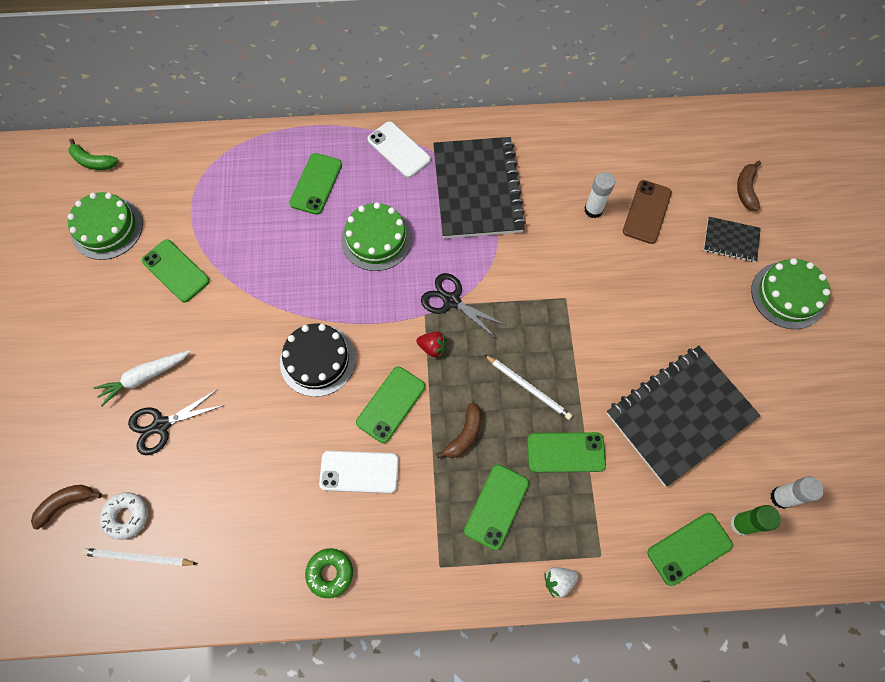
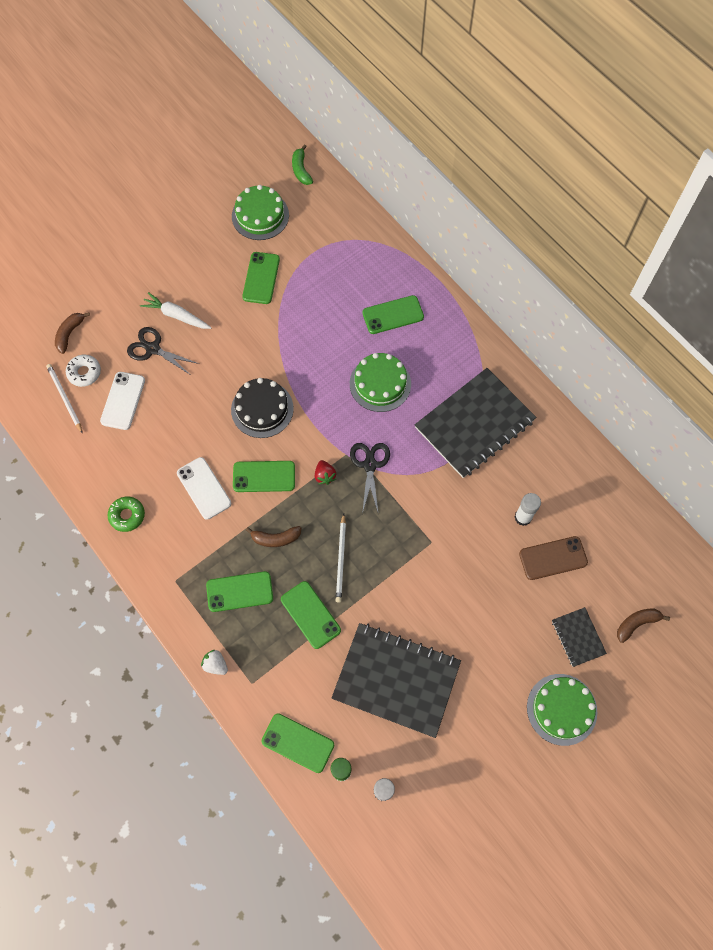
camera: 55 degrees right, 0 degrees up
(66, 503) = (69, 334): brown banana -> brown banana turned 90 degrees counterclockwise
(399, 150) = (465, 349): white phone -> white phone (123, 401)

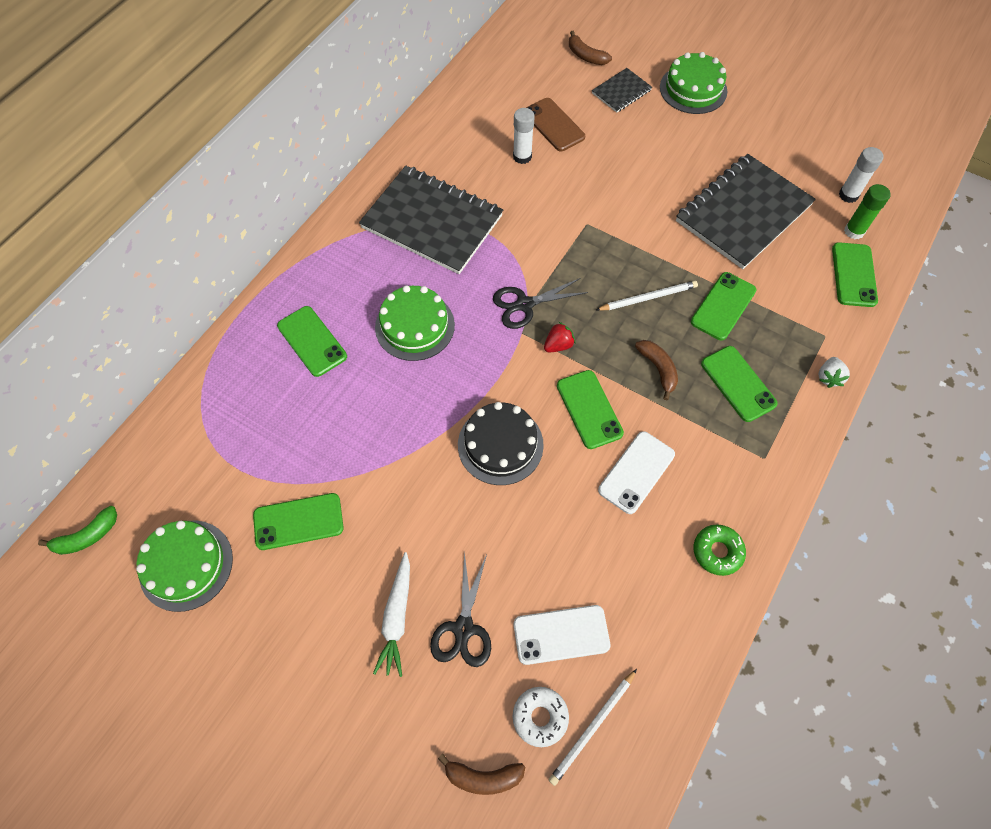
camera: 110 degrees left, 5 degrees down
(396, 680) = (743, 213): black notebook -> black notebook turned 45 degrees clockwise

